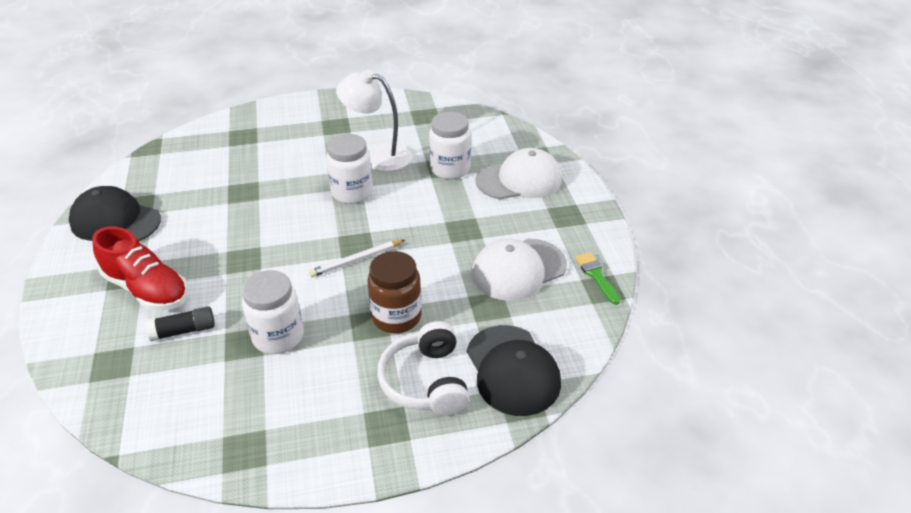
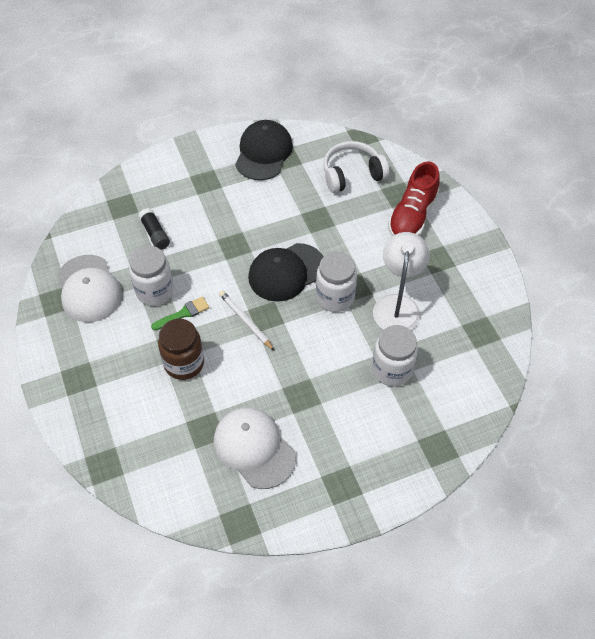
camera: 80 degrees right, 15 degrees up
(147, 289) = (193, 199): red shoe -> red shoe (412, 216)
(425, 381) = (119, 396): white headphones -> white headphones (352, 174)
(512, 370) = (135, 456): black cap -> black cap (286, 272)
(519, 180) = (390, 435): white cap -> white cap (89, 289)
(596, 275) = (256, 517): green brush -> green brush (183, 313)

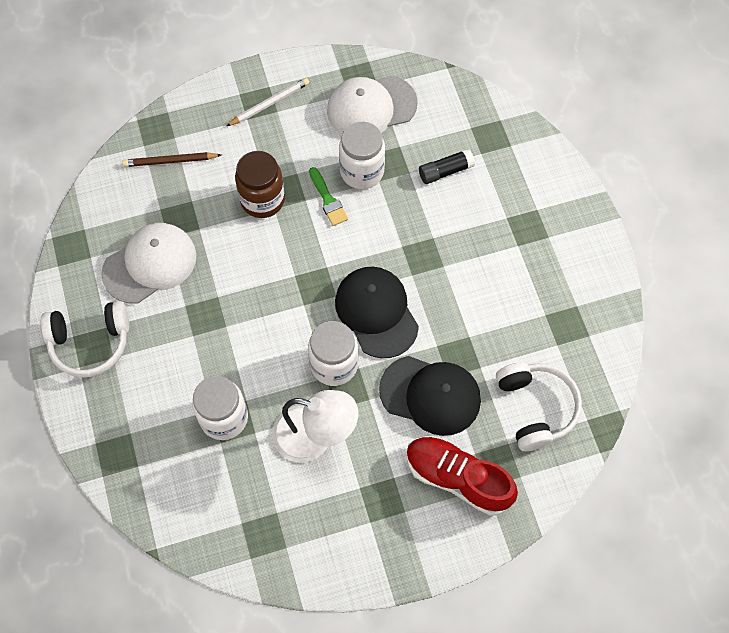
camera: 95 degrees right, 10 degrees up
(142, 446) = (170, 161): none -> brown pencil
(245, 321) = (310, 263): white pencil -> white pencil (269, 103)
(263, 153) = (577, 298): black cap -> black cap (430, 395)
(338, 487) = (90, 343): none -> white headphones

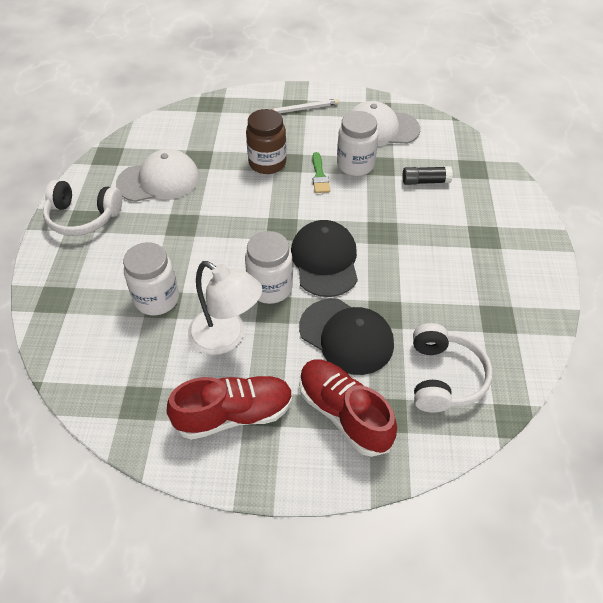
camera: 20 degrees right, 15 degrees down
(170, 161) = (210, 124): brown pencil -> none
(358, 515) = (234, 414): none -> red shoe

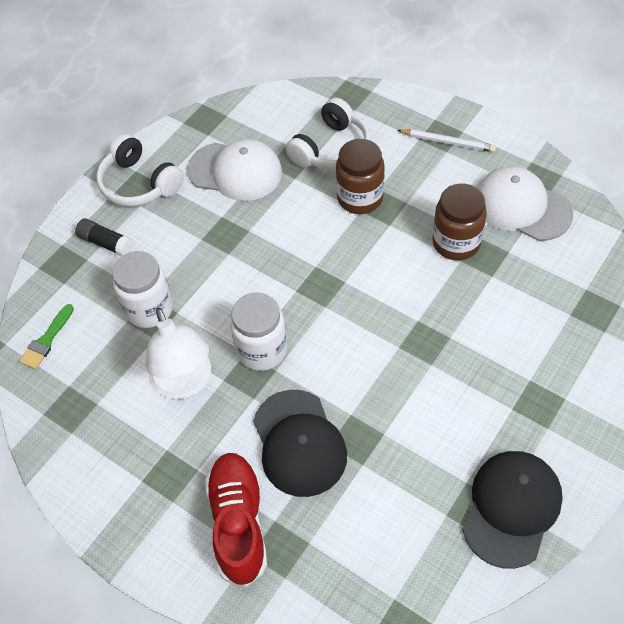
camera: 35 degrees right, 5 degrees up
(234, 414) = (140, 467): red shoe -> none
(319, 176) = (405, 239): green brush -> green brush (46, 340)
(325, 260) = (338, 346): black cap -> black cap (511, 508)
(355, 165) = (456, 243): white jar -> brown jar
(425, 181) = (522, 301): black glue stick -> black glue stick (106, 243)
(444, 377) = (365, 542): white headphones -> white headphones (331, 149)

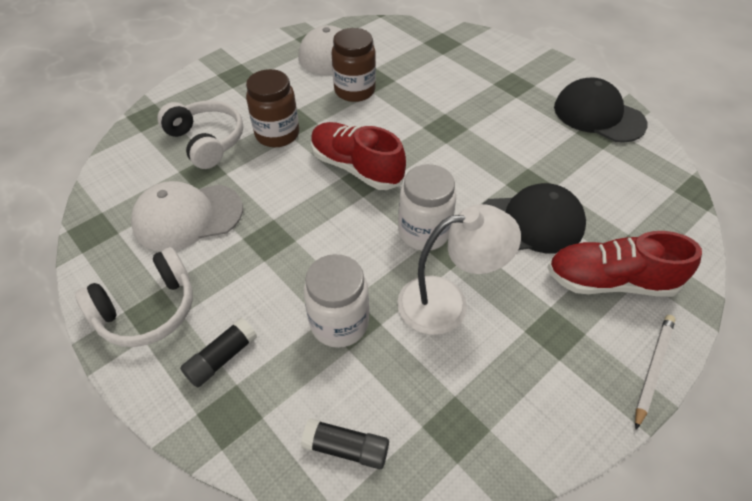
camera: 80 degrees left, 5 degrees down
(46, 340) = (346, 448): green brush -> black glue stick
(235, 171) = (188, 217): white cap -> white cap turned 135 degrees counterclockwise
(333, 275) = (356, 167): none -> red shoe
(448, 142) = (247, 73): white pencil -> white pencil (652, 368)

